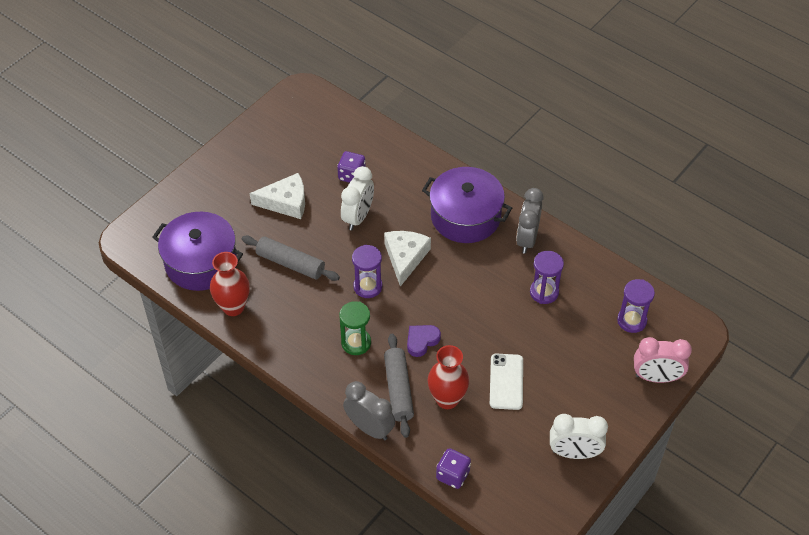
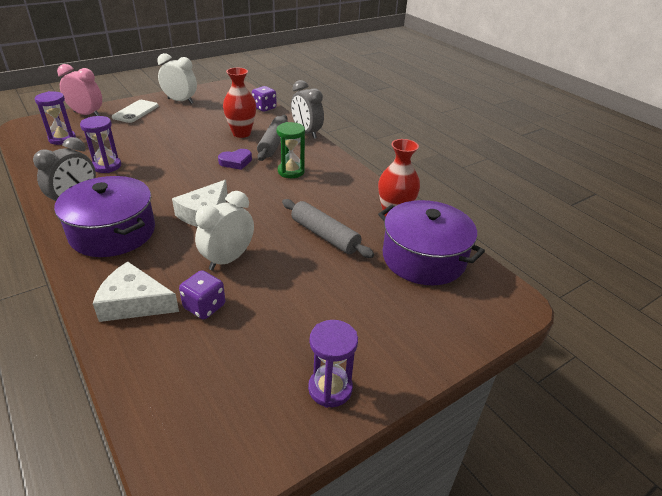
camera: 165 degrees left, 15 degrees down
(286, 202) = (305, 296): white cheese -> white cheese (134, 302)
(368, 286) = (257, 202): purple hourglass -> purple hourglass (330, 388)
(506, 382) = (191, 132): white phone -> white phone (135, 112)

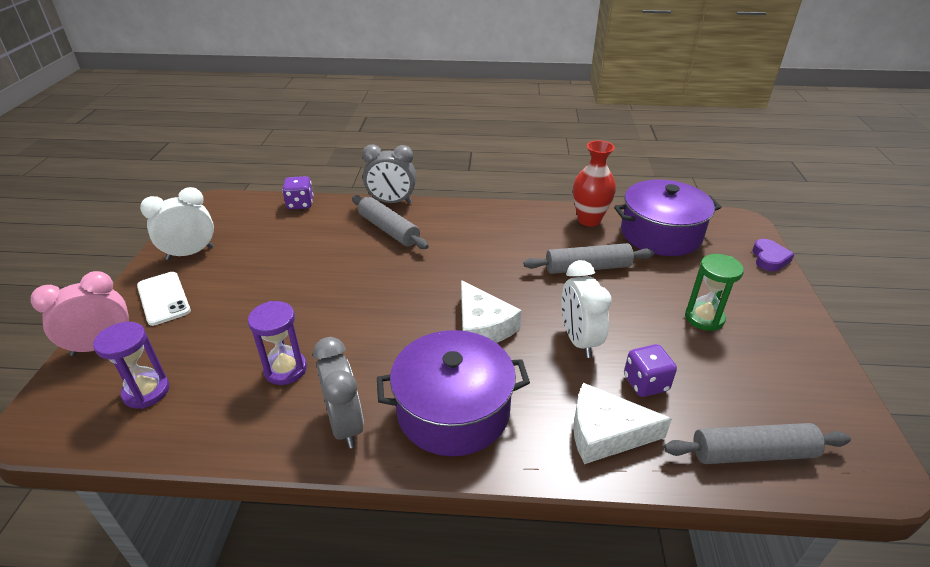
camera: 50 degrees left, 0 degrees up
(134, 302) = (606, 433): white cheese -> white cheese turned 45 degrees clockwise
(162, 389) = (752, 453): none -> grey rolling pin
(236, 162) = (397, 267): purple heart -> purple heart (769, 258)
(241, 133) = (338, 240): red vase -> none
(291, 171) = (457, 241): green hourglass -> green hourglass (704, 318)
(330, 388) = (794, 350): purple hourglass -> none

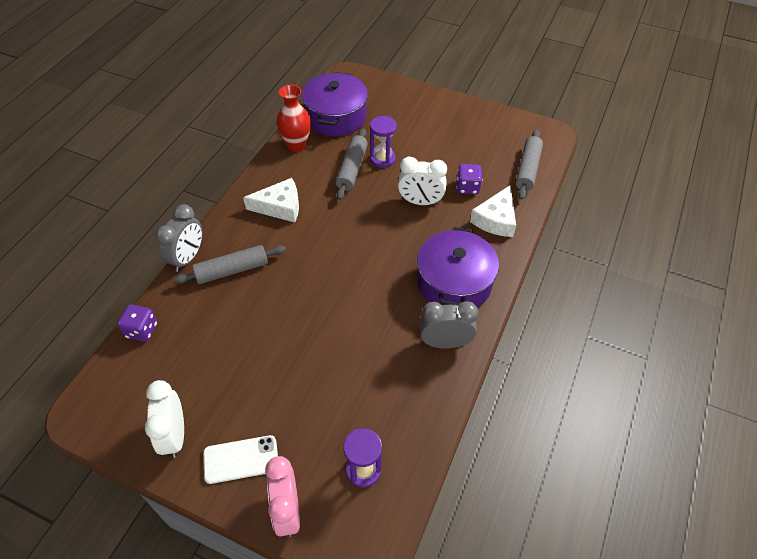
camera: 70 degrees left, 15 degrees up
(285, 369) = (378, 371): purple hourglass -> purple hourglass (382, 159)
(482, 326) = (385, 245): white cheese -> white cheese (280, 207)
(704, 318) = (427, 138): green hourglass -> none
(769, 258) = (389, 83): purple heart -> none

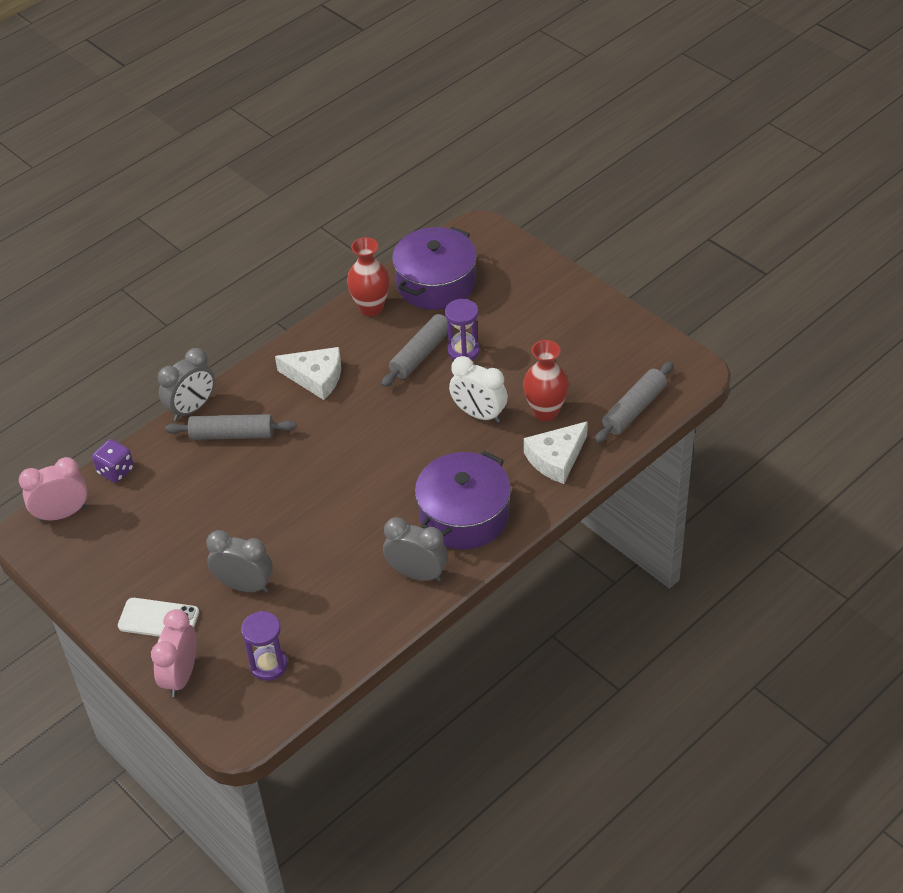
camera: 25 degrees right, 5 degrees down
(106, 385) = (62, 514): none -> pink clock
(175, 435) = (107, 579): white clock -> none
(305, 400) = (244, 585): none -> grey clock
(467, 187) = (545, 412): purple dice -> red vase

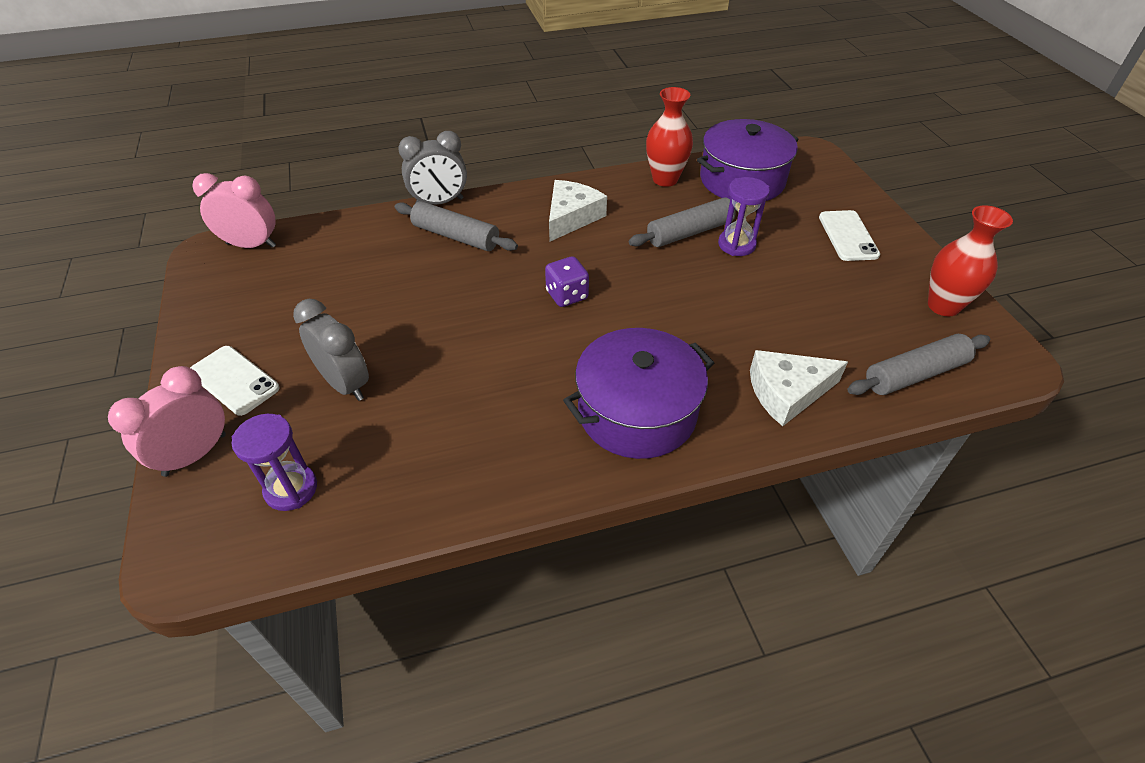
camera: 25 degrees right, 0 degrees up
(116, 471) = (329, 228): purple dice -> purple dice (567, 295)
(316, 377) = (571, 217): white cheese -> white cheese turned 105 degrees counterclockwise
(417, 574) = (537, 457): grey clock -> none
(479, 414) = (719, 310): white clock -> none
(544, 308) = (848, 236): none -> white phone
(545, 412) = (799, 336): red vase -> red vase (943, 306)

